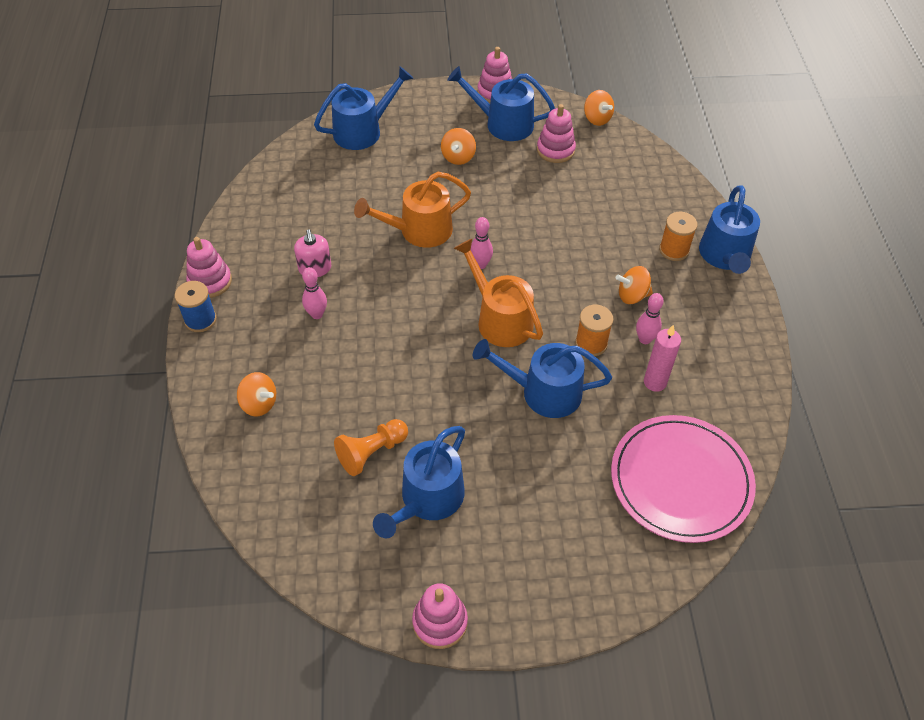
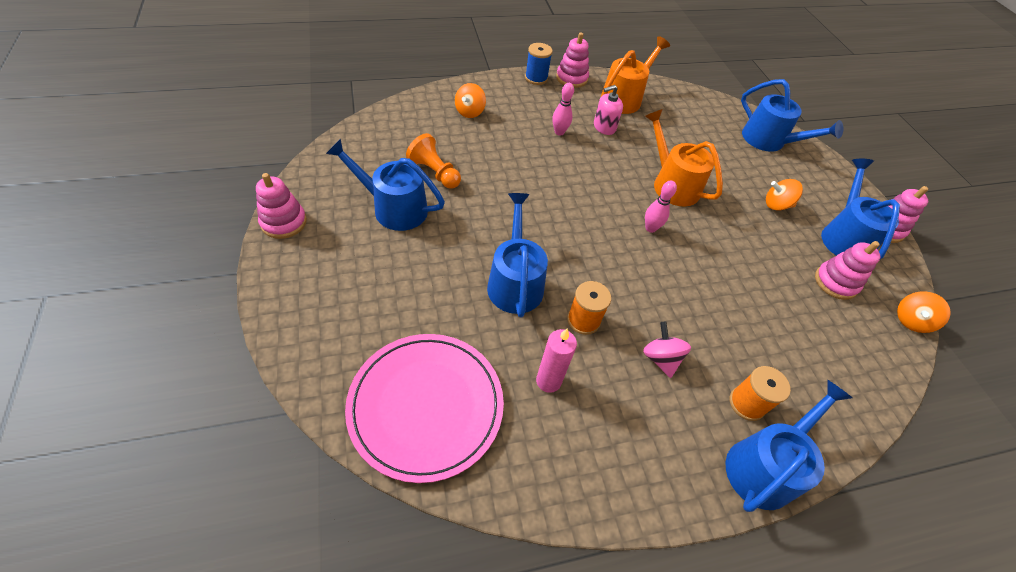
camera: 75 degrees right, 0 degrees up
(500, 319) = (591, 246): orange watering can -> orange watering can (624, 98)
(632, 295) = (660, 358): orange spinning top -> pink spinning top
(645, 339) = (604, 371): pink bowling pin -> none
(725, 256) = (764, 466): blue watering can -> blue watering can turned 135 degrees clockwise

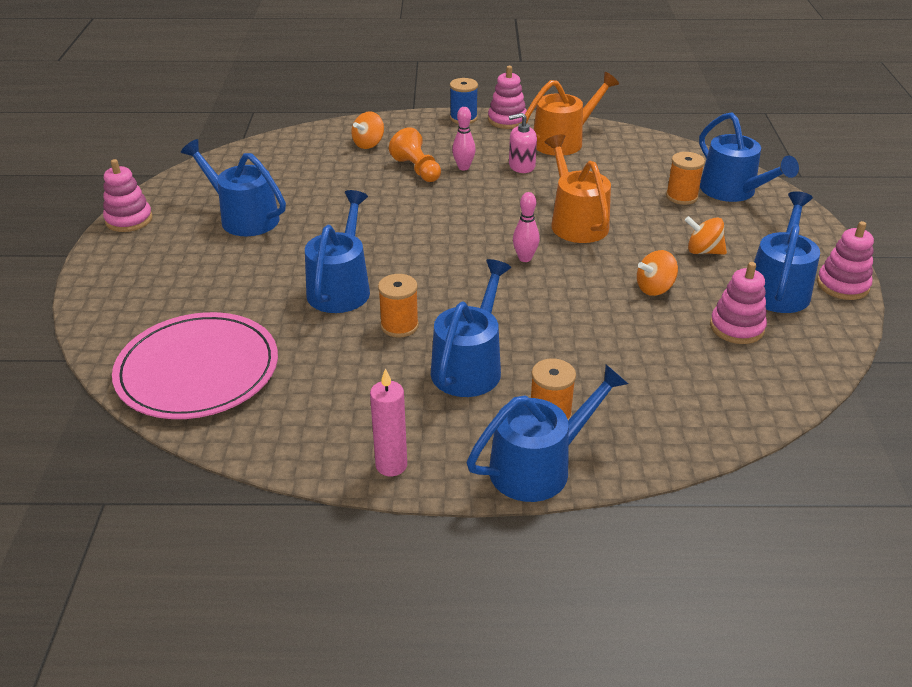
camera: 20 degrees right, 15 degrees down
(435, 172) = (302, 192): orange pawn -> orange pawn (417, 169)
(548, 381) = (333, 368): pink candle -> pink candle (391, 465)
(660, 358) = (469, 366): pink spinning top -> blue watering can
(736, 149) = (681, 197): none -> orange spool
(910, 321) = (819, 372): orange spinning top -> orange spinning top (654, 288)

